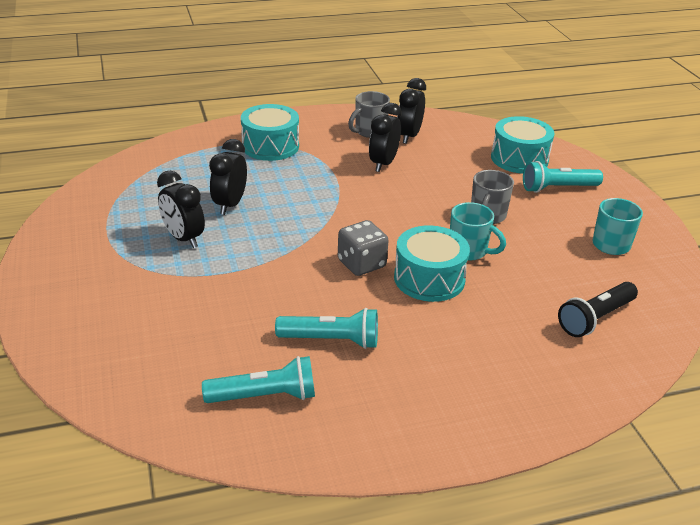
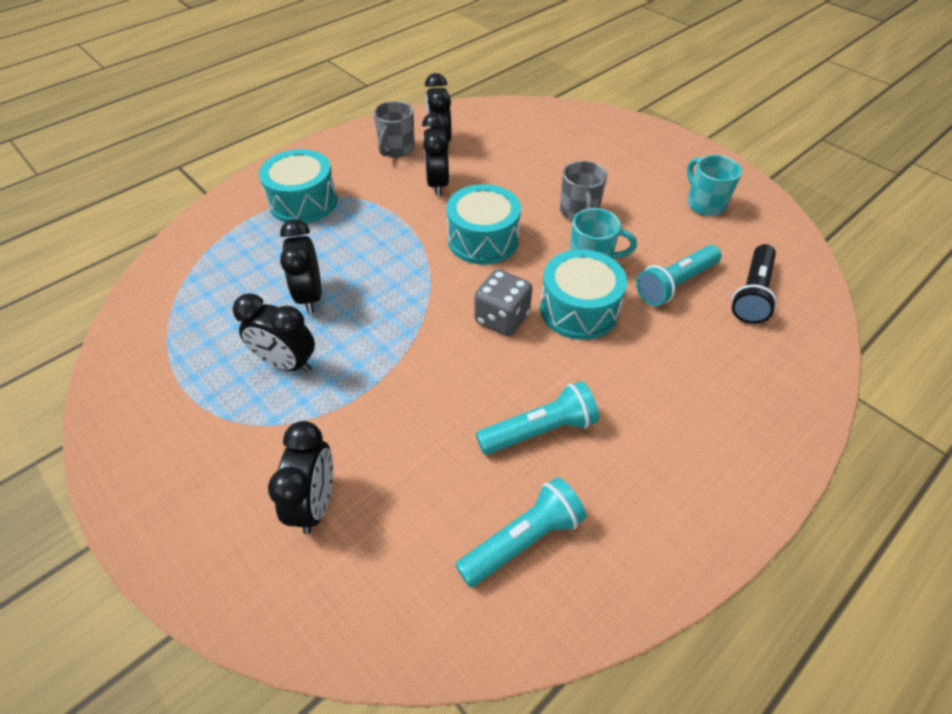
camera: 25 degrees left, 15 degrees up
(142, 321) = (315, 503): none -> black clock
(519, 159) = (560, 134): turquoise drum -> turquoise drum (483, 239)
(558, 188) = (617, 157): turquoise flashlight -> turquoise flashlight (675, 284)

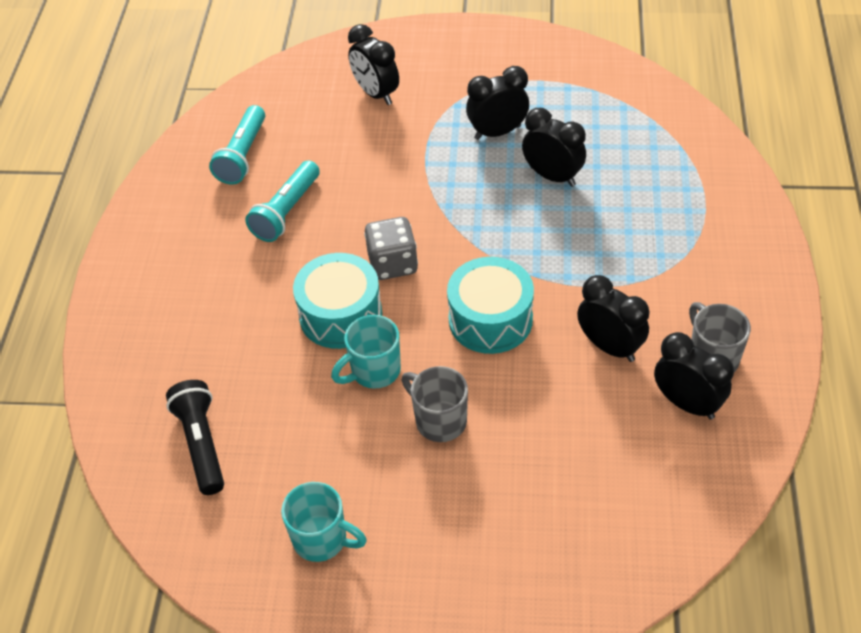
camera: 140 degrees right, 0 degrees up
(303, 202) = (689, 236): turquoise drum -> none
(675, 284) = (279, 402): turquoise flashlight -> none

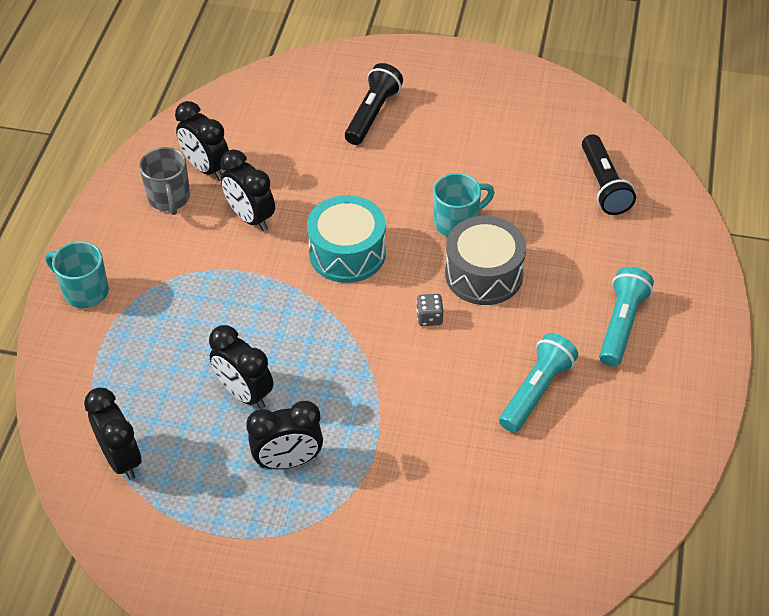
camera: 175 degrees left, 0 degrees up
(243, 155) = (589, 473): turquoise flashlight -> turquoise flashlight (621, 324)
(322, 539) = (506, 114): turquoise mug -> turquoise mug (84, 291)
(340, 315) = (484, 274): turquoise drum -> grey drum
(376, 94) = (423, 544): black clock -> black clock (121, 458)
(393, 264) = (429, 317): grey dice -> grey dice, size x0.55
(439, 420) = (407, 179): grey mug -> none
(501, 515) = (372, 114): none -> black flashlight

